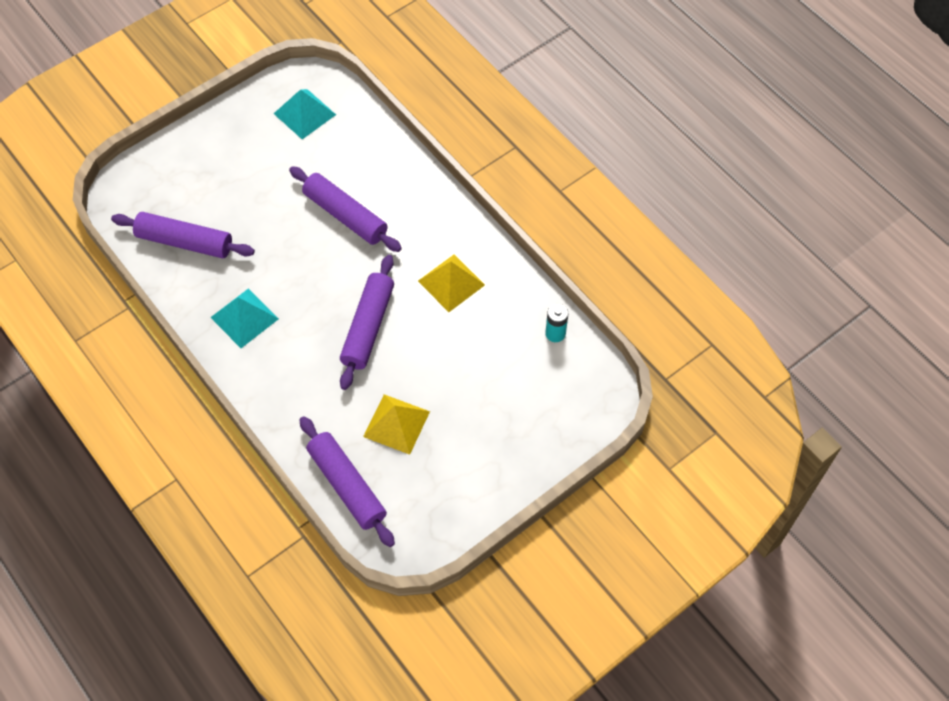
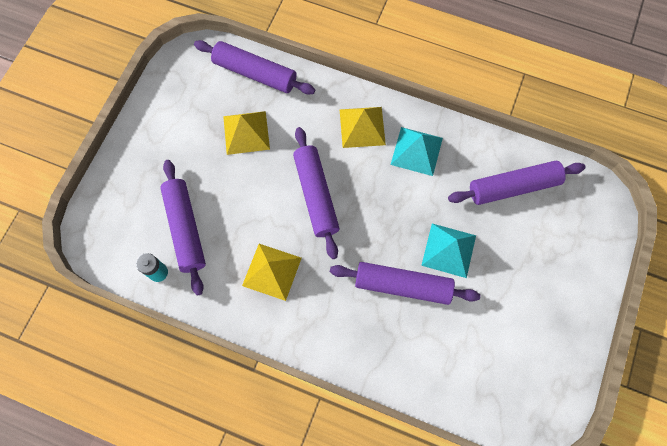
camera: 150 degrees right, 10 degrees up
(278, 368) = (362, 127): none -> yellow pyramid
(304, 114) = (517, 374): turquoise pyramid -> turquoise pyramid (449, 250)
(509, 359) = (186, 229): none -> purple rolling pin

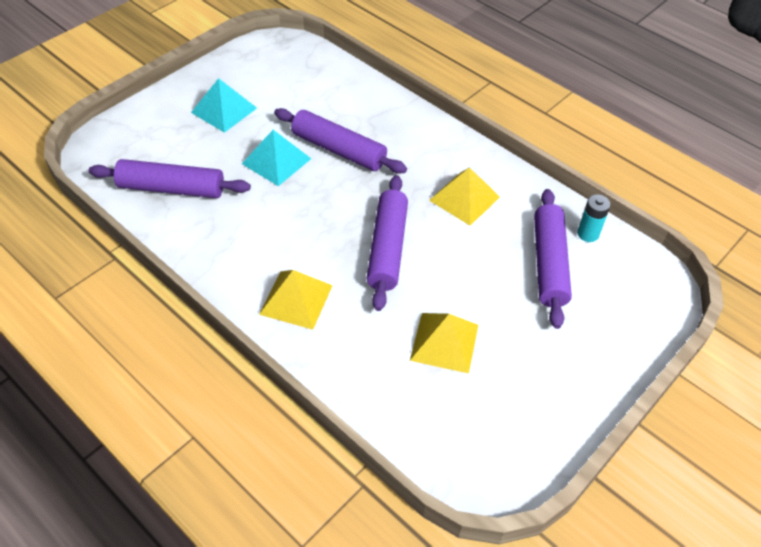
camera: 160 degrees left, 20 degrees down
(255, 73) = (404, 417): purple rolling pin -> none
(416, 151) = (249, 253): turquoise pyramid -> turquoise pyramid (224, 110)

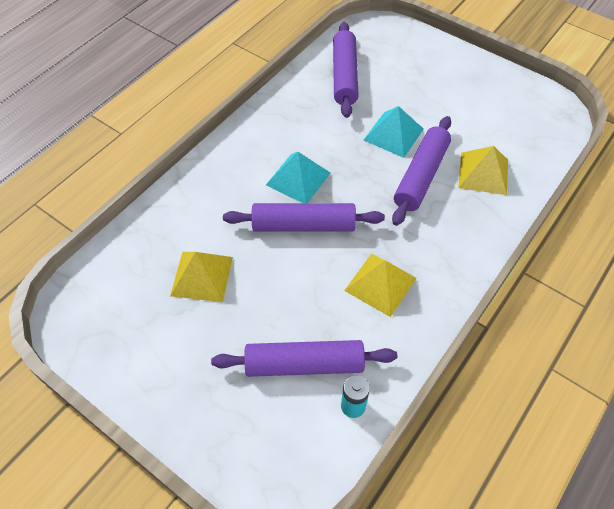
camera: 85 degrees right, 5 degrees up
(224, 110) = (448, 90): turquoise pyramid -> turquoise pyramid (298, 179)
(296, 299) = (239, 169): yellow pyramid -> yellow pyramid (483, 173)

